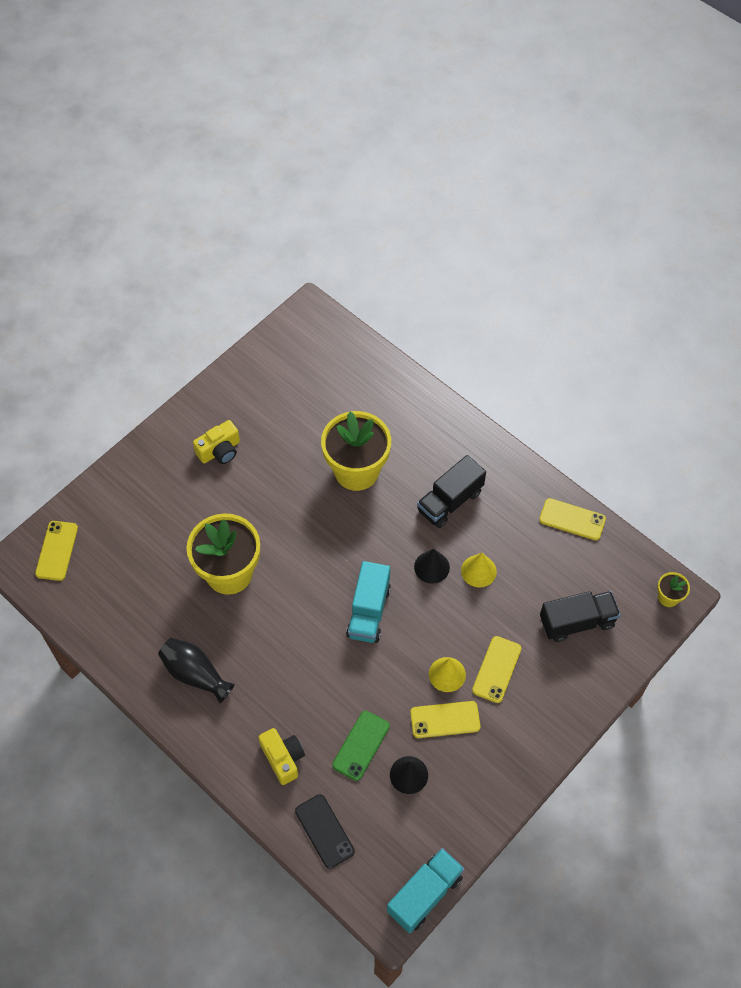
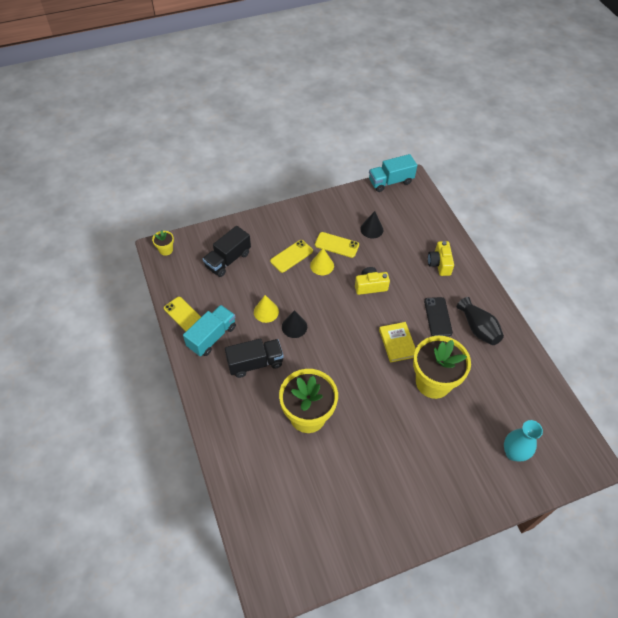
camera: 155 degrees left, 5 degrees down
(57, 551) = (560, 456): yellow phone -> none
(111, 531) = (513, 453): none -> turquoise vase
(220, 451) = (406, 482): yellow camera -> yellow camera (370, 286)
(293, 604) = (397, 343): none -> yellow book
(324, 831) = (430, 224): black phone -> black phone (438, 317)
(361, 745) = (391, 252): green phone -> none
(369, 611) = (350, 318): turquoise truck -> turquoise truck (212, 337)
(577, 622) = (228, 260): black truck -> black truck turned 60 degrees counterclockwise

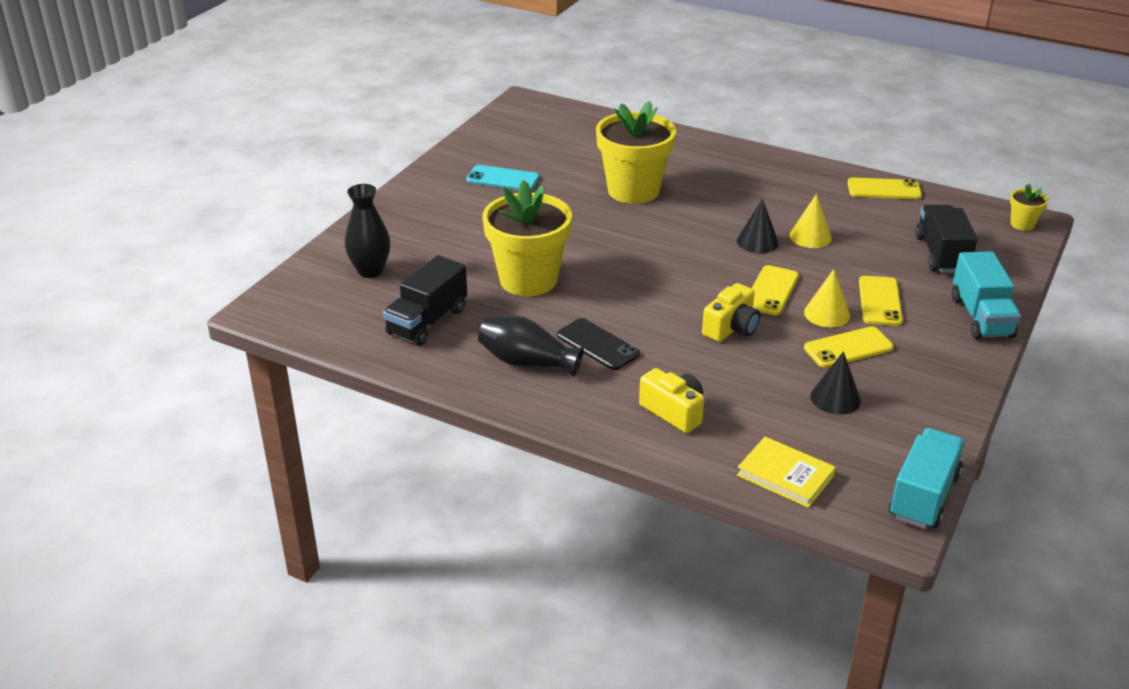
camera: 140 degrees right, 20 degrees down
(212, 337) = (826, 190): turquoise truck -> turquoise truck (981, 317)
(255, 363) = (747, 196): black truck -> black truck (427, 321)
(328, 293) = (771, 291): none -> yellow phone
(371, 490) = (503, 179): none -> turquoise phone
(397, 343) = (616, 291): yellow book -> yellow book (785, 475)
(513, 453) = (370, 271): turquoise vase -> black vase

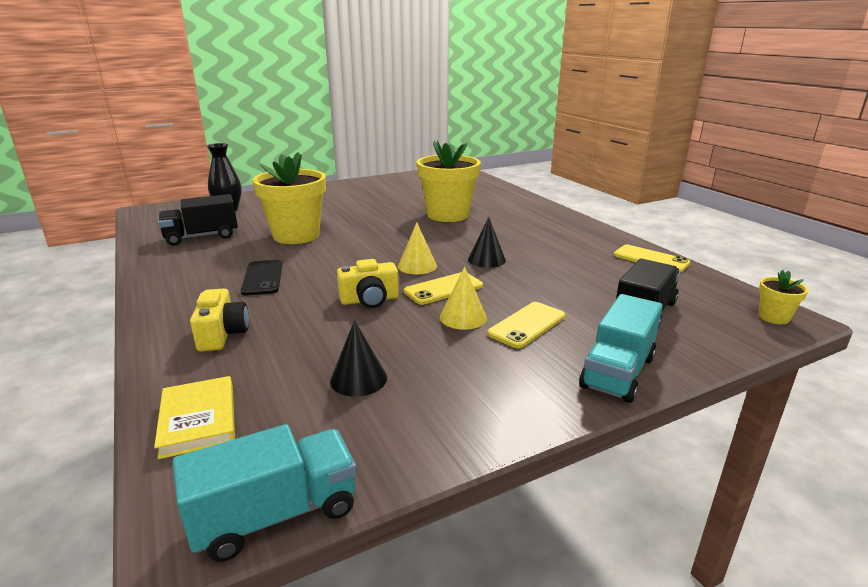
camera: 35 degrees right, 10 degrees down
(503, 179) = (380, 193): turquoise phone -> none
(527, 362) = (204, 272): black vase -> none
(810, 236) = (535, 268): yellow cone -> yellow cone (417, 266)
(848, 348) = (439, 346): yellow phone -> none

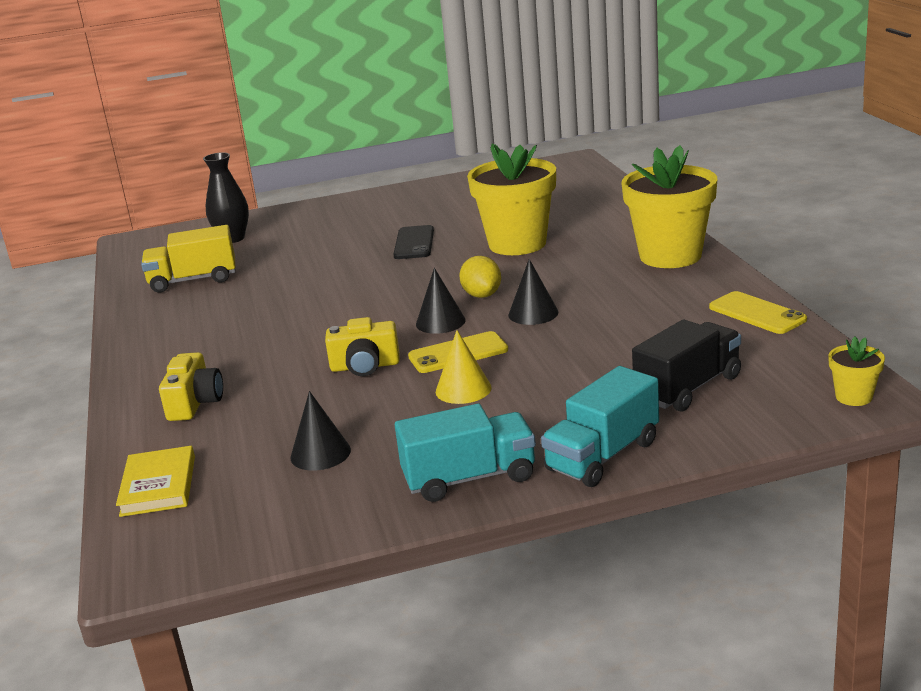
camera: 15 degrees right, 0 degrees up
(202, 237) = (193, 280): black truck -> yellow truck
(262, 278) = (252, 337): black phone -> black phone (414, 243)
(275, 514) = (210, 563): turquoise truck -> turquoise truck (469, 478)
(296, 236) = (307, 278): yellow flower pot -> yellow flower pot (670, 256)
(417, 266) = (440, 322): yellow cone -> black cone
(440, 247) = (482, 295): none -> yellow lemon
(527, 325) = (533, 400): yellow phone -> none

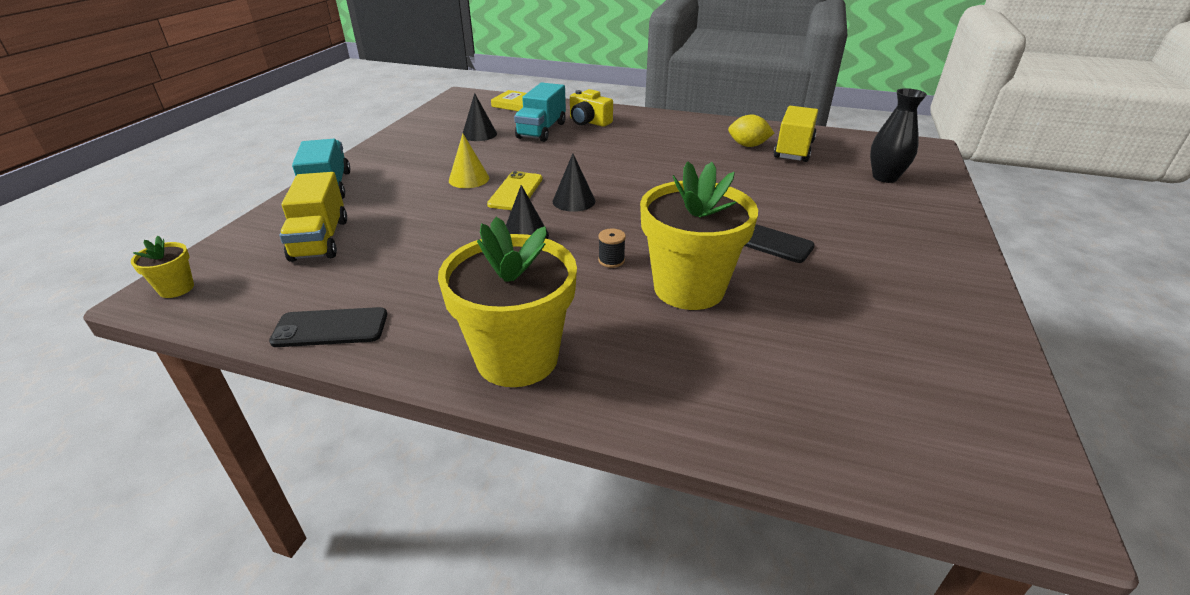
camera: 120 degrees right, 10 degrees up
(365, 366) = (552, 164): yellow camera -> none
(469, 478) = (387, 155): turquoise truck -> turquoise truck (542, 130)
(482, 295) = (594, 230): yellow lemon -> yellow lemon (748, 145)
(520, 273) = (611, 260): none -> black spool
(688, 388) = (320, 239): black truck -> yellow truck
(757, 313) = (330, 328): yellow phone -> black phone

